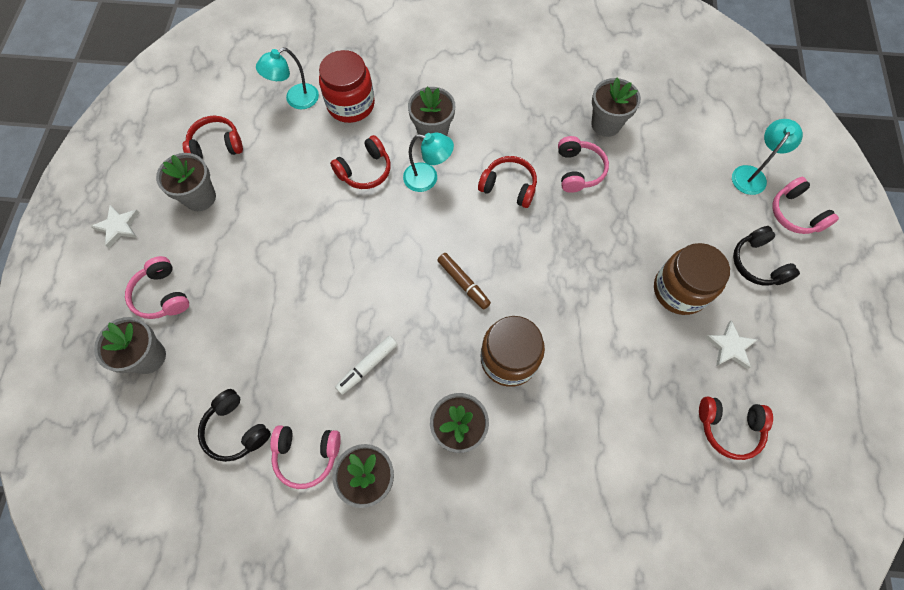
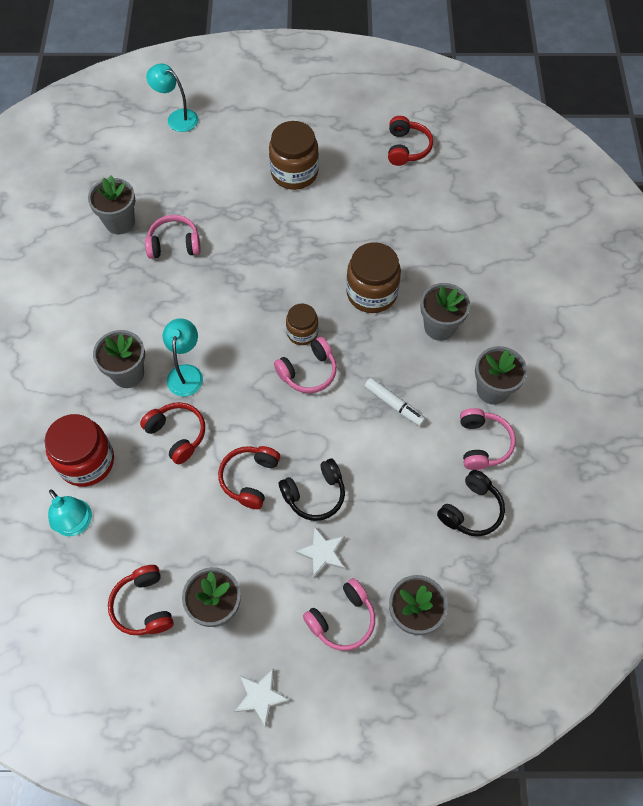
camera: 95 degrees left, 5 degrees down
(463, 283) = (302, 332): brown marker -> brown jar
(509, 187) = (194, 301): red headphones -> red headphones (250, 479)
(730, 347) = (341, 143): white star -> white star (322, 553)
(757, 263) = (265, 121): black headphones -> black headphones (315, 494)
(795, 214) = (216, 93): pink headphones -> pink headphones (308, 372)

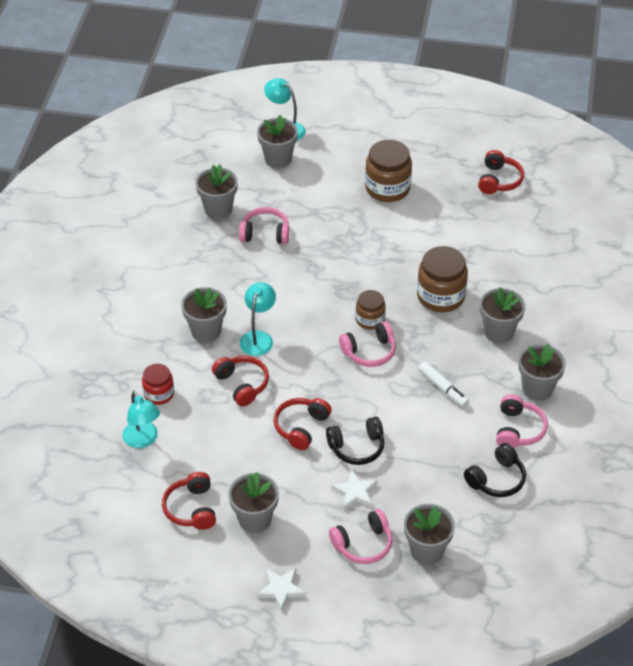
camera: 10 degrees right, 15 degrees down
(86, 461) = (159, 394): red jar -> red jar, size x0.60
(174, 154) = (278, 159): none -> grey flower pot

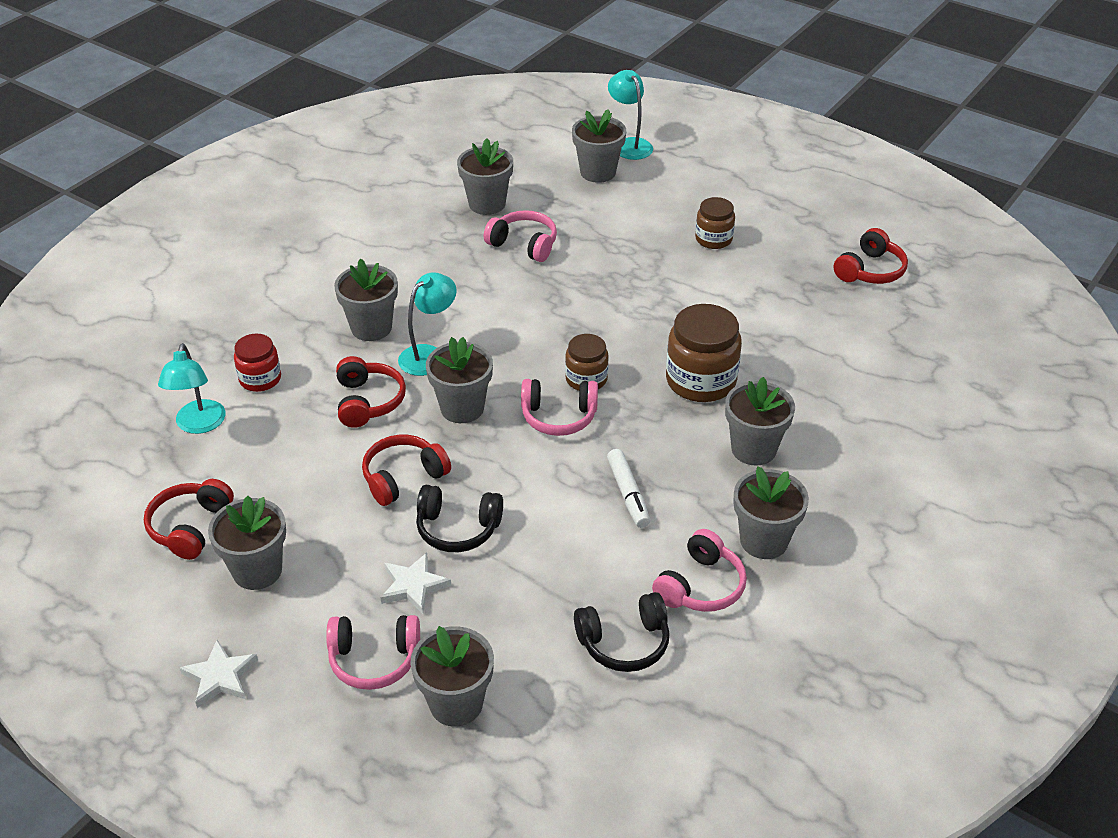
camera: 25 degrees right, 5 degrees down
(305, 367) = (462, 408): none -> grey flower pot
(387, 188) = (713, 239): brown jar -> brown jar, size x0.60

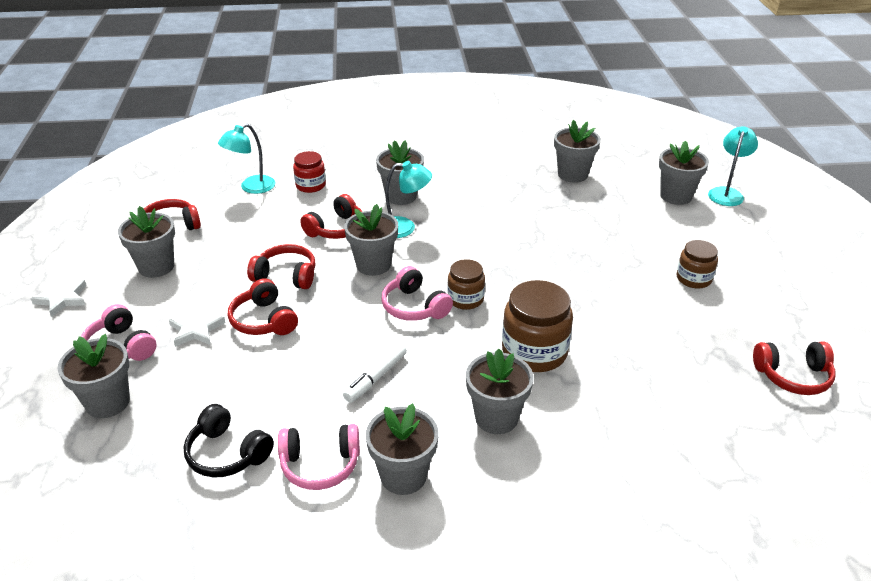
camera: 50 degrees right, 5 degrees down
(458, 528) = (263, 320): black headphones -> red headphones
(524, 244) = (557, 207): pink headphones -> none

